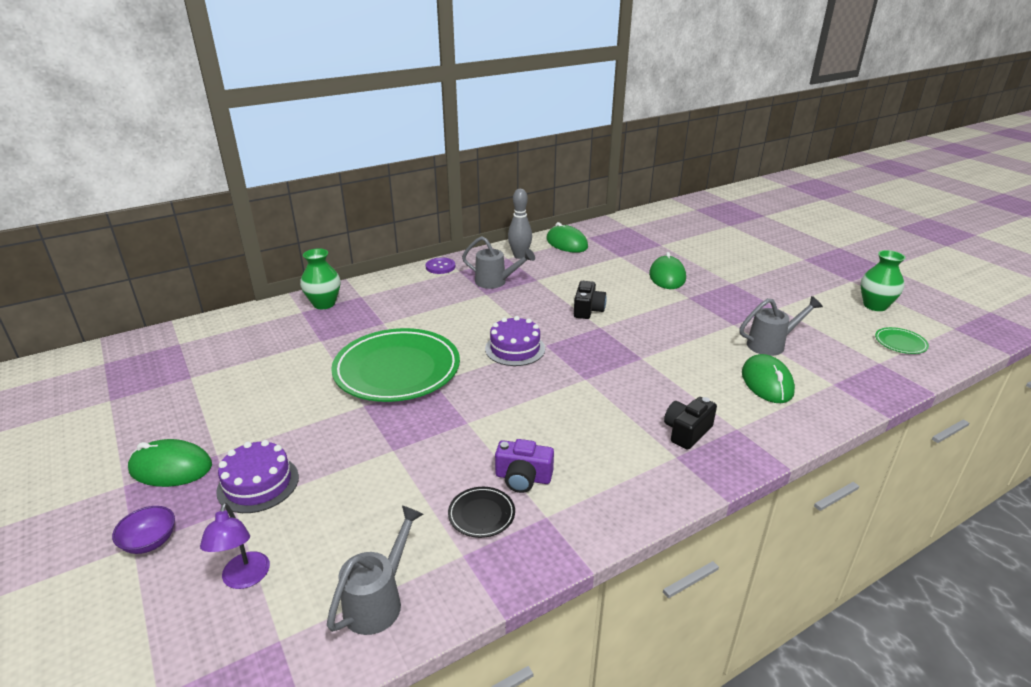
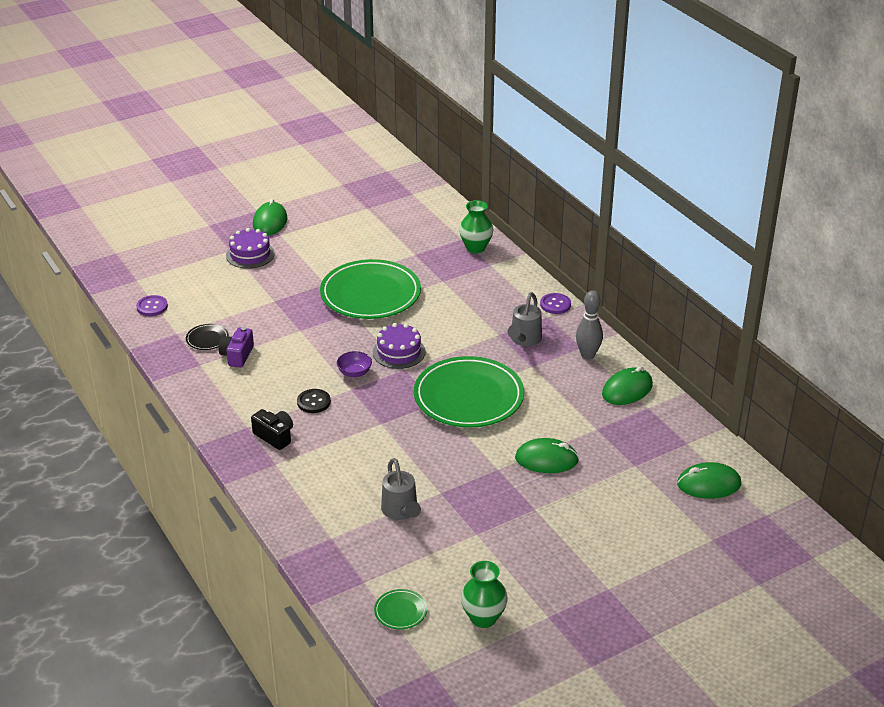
camera: 90 degrees right, 5 degrees up
(150, 542) = (210, 229): purple bowl -> purple bowl (354, 373)
(244, 579) = (177, 263): purple lamp -> none
(378, 600) = (152, 307): grey watering can -> purple button
(588, 310) = (468, 397): black camera -> green plate
(614, 404) = (313, 402): none -> black button
(767, 382) = (336, 494): green mouse -> green mouse (708, 484)

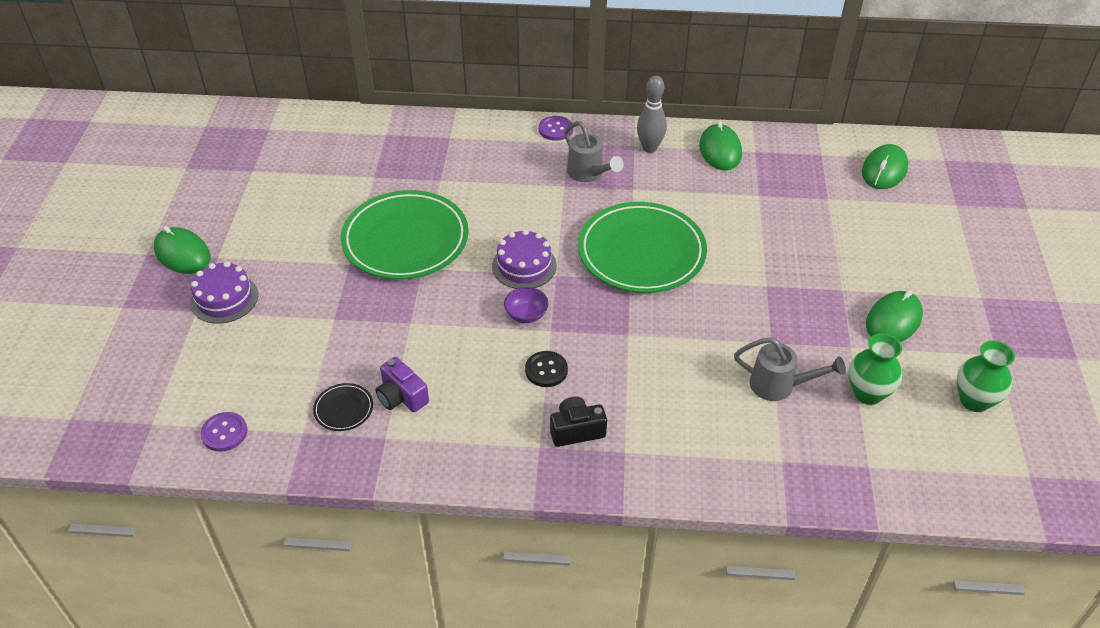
camera: 55 degrees left, 10 degrees up
(400, 611) = (930, 458): green plate -> none
(475, 248) = (411, 133): green vase -> green vase (868, 393)
(546, 459) = (777, 247): green mouse -> green mouse (893, 320)

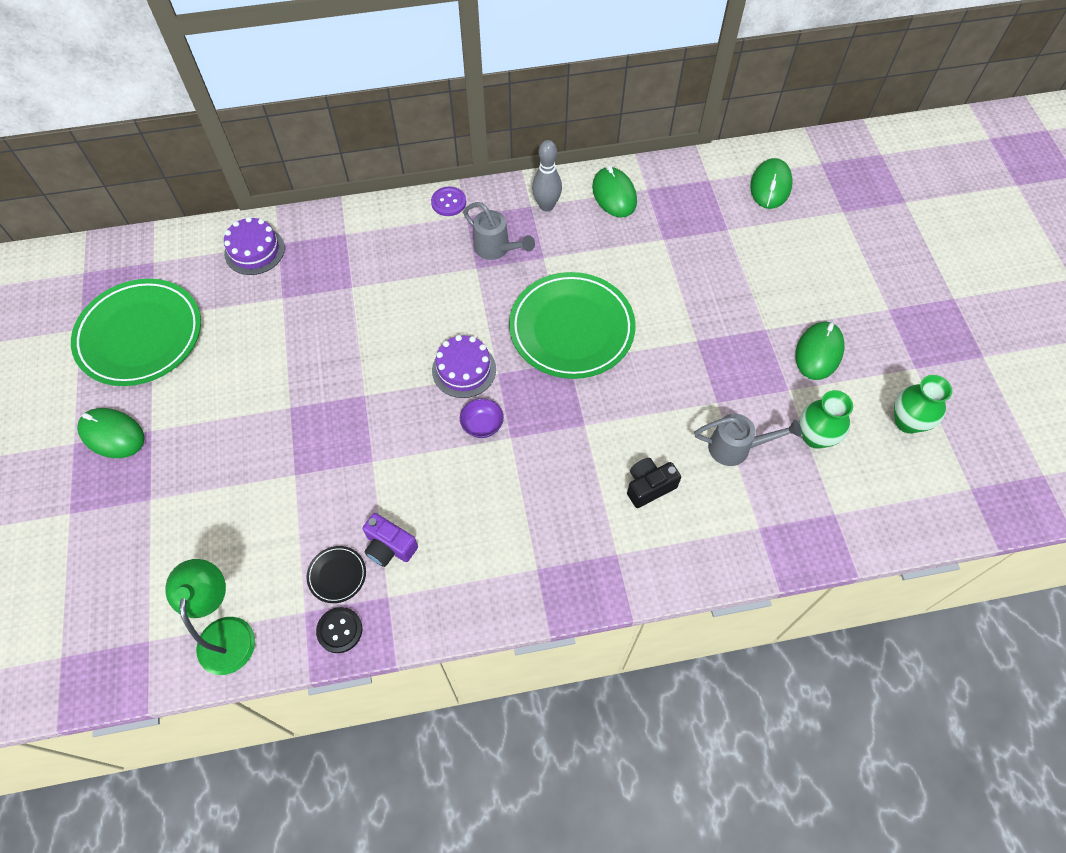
camera: 15 degrees left, 15 degrees up
(224, 298) = (174, 477): purple cake -> purple cake (254, 251)
(224, 433) = (226, 632): purple button -> green lamp
(405, 240) = (338, 366): green plate -> green plate (140, 335)
(546, 370) = (519, 483): black button -> black button (339, 630)
(576, 430) = (566, 542): black camera -> black camera (649, 486)

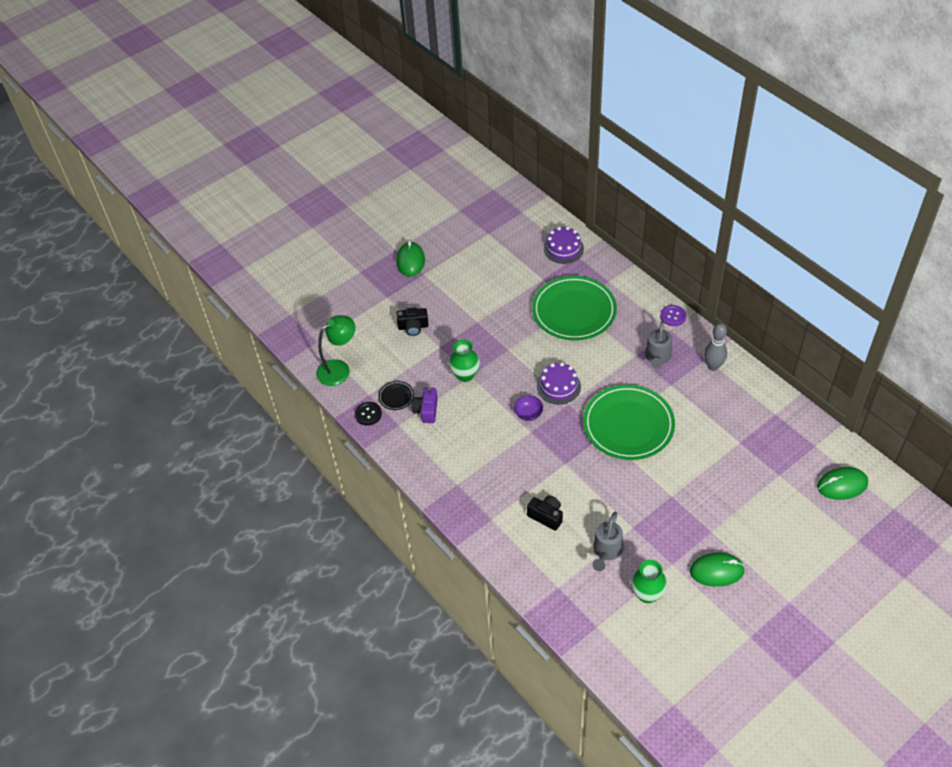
camera: 65 degrees right, 10 degrees down
(140, 335) = (473, 235): green plate -> green plate (574, 311)
(232, 491) = (413, 327): none -> black camera
(614, 195) = (754, 398): green mouse -> none
(736, 447) = (606, 551): grey watering can -> grey watering can turned 45 degrees clockwise
(907, 421) = (700, 646): green vase -> green vase (465, 375)

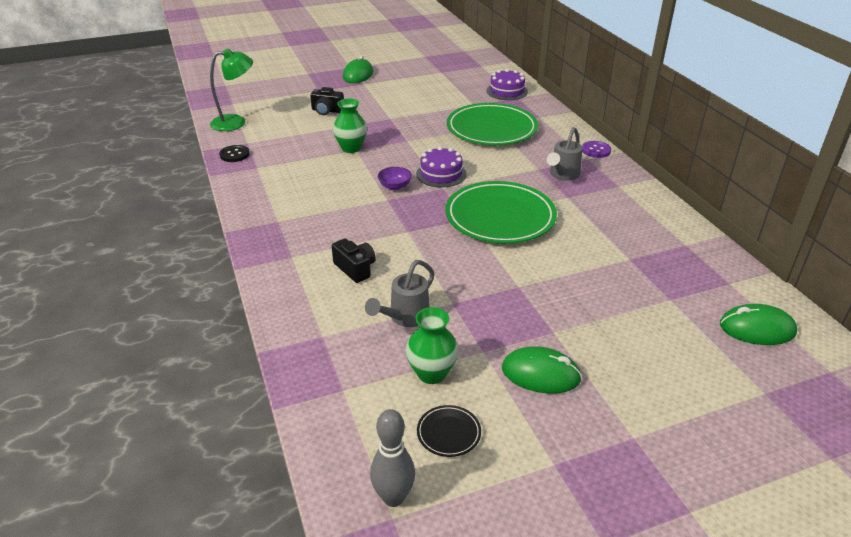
camera: 15 degrees right, 15 degrees down
(396, 397) = (272, 149): black plate -> black plate (448, 433)
(426, 410) = (292, 163): purple camera -> none
(713, 366) = (624, 193): grey bowling pin -> grey bowling pin (393, 497)

